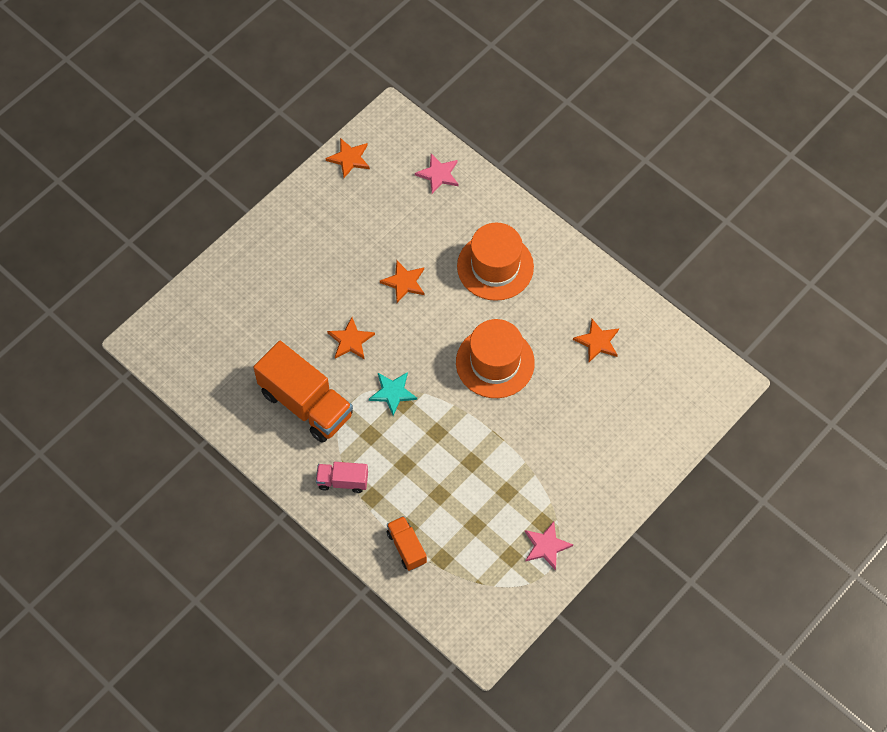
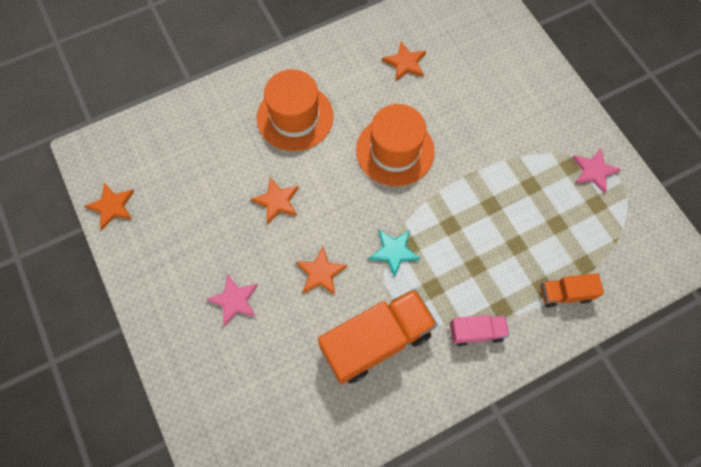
camera: 70 degrees left, 5 degrees up
(342, 481) = (476, 332): pink truck -> pink truck turned 120 degrees counterclockwise
(438, 174) = (173, 132): pink star -> pink star (234, 300)

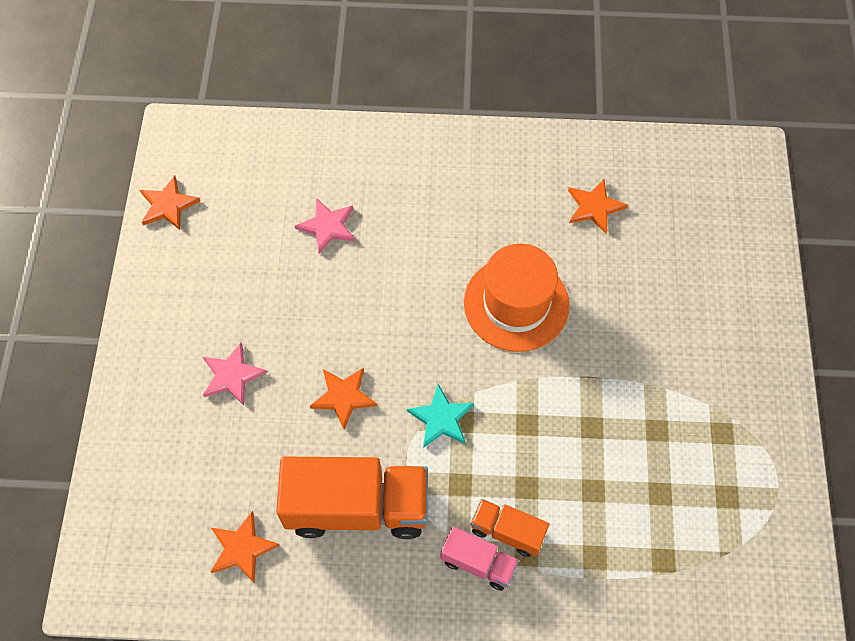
camera: 30 degrees right, 5 degrees down
(277, 201) = (345, 291): orange star -> orange star (242, 548)
(295, 117) = (424, 207): orange hat -> none
(565, 293) = (615, 580): orange truck -> orange truck (507, 531)
(594, 171) = (750, 455): pink star -> pink star (328, 226)

